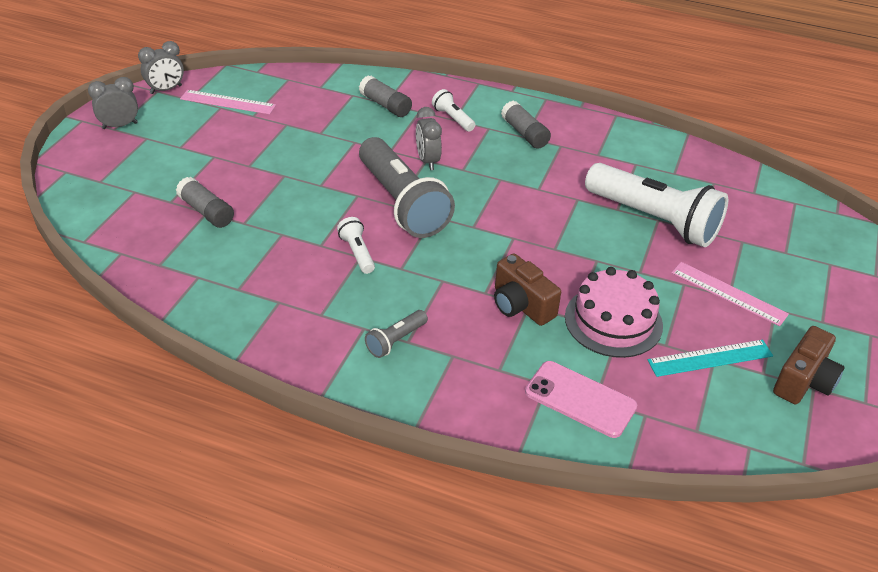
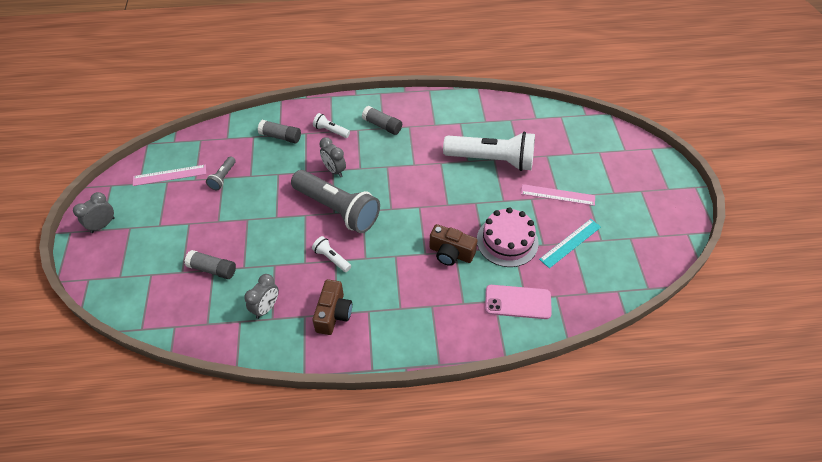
camera: 25 degrees left, 10 degrees up
(166, 89) = (117, 181): grey clock -> grey clock (266, 308)
(395, 341) = (393, 311): grey flashlight -> grey flashlight (223, 178)
(804, 381) = (623, 236): brown camera -> brown camera (333, 314)

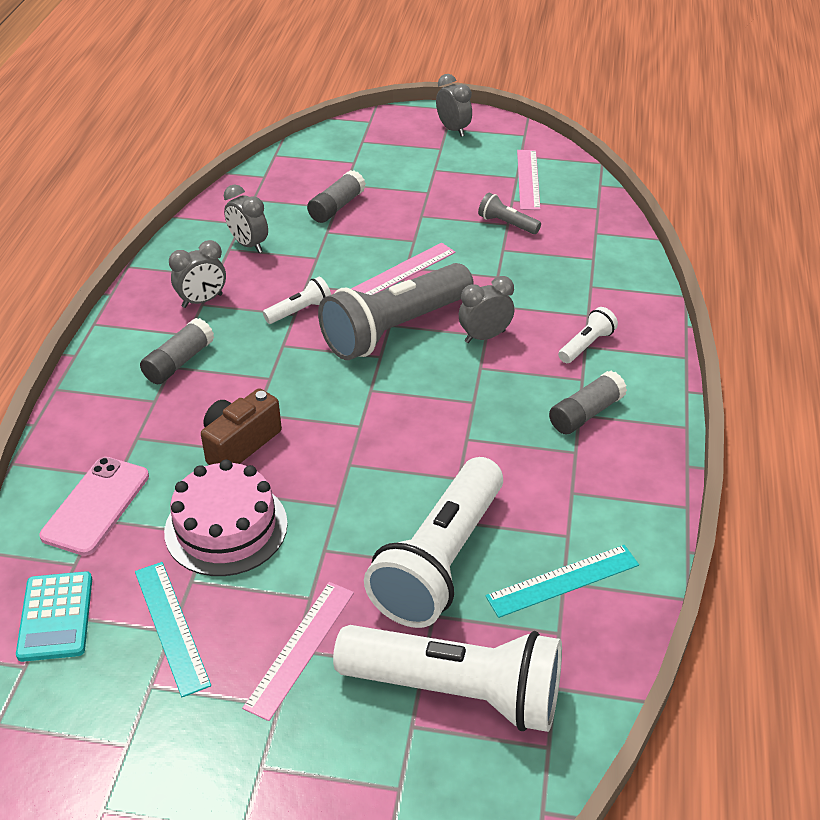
camera: 105 degrees right, 10 degrees down
(280, 137) = (585, 286): grey glue stick -> grey glue stick (179, 362)
(281, 217) = (403, 271): none -> pink ruler
(333, 314) = (202, 301): brown camera -> grey clock
(485, 121) = (563, 581): none -> turquoise ruler
(551, 143) = (457, 691): none -> white flashlight
(588, 290) = (55, 617): none -> turquoise calculator

